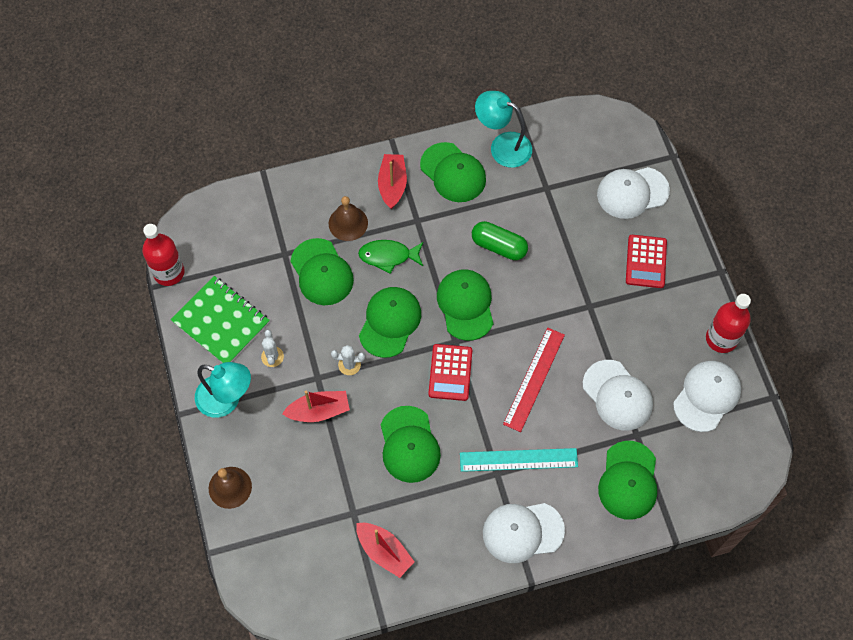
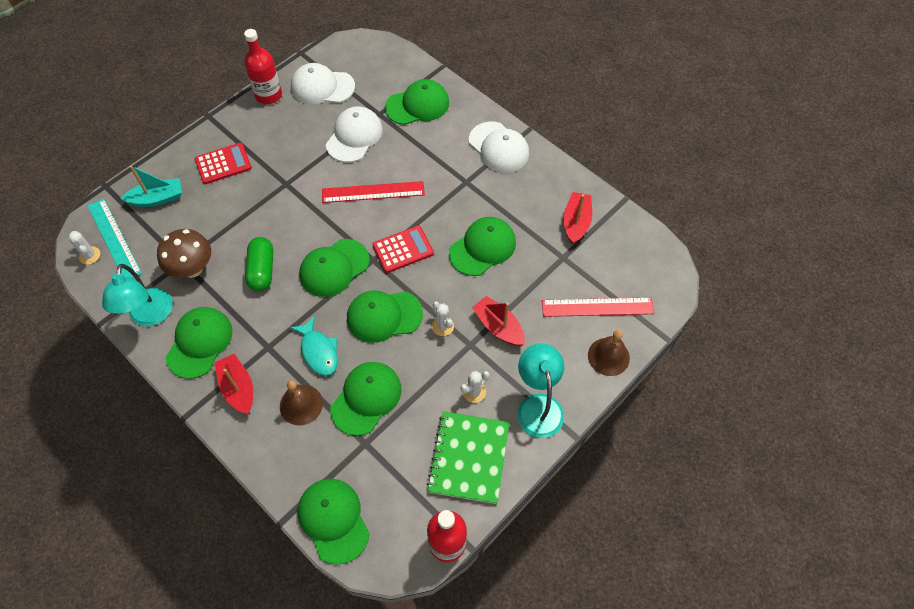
camera: 120 degrees left, 5 degrees down
(240, 205) = (333, 520): none -> green cap
(282, 510) = (597, 307): none -> red ruler
(388, 256) = (318, 351): green fish -> turquoise fish
(392, 185) = (238, 388): red boat -> red boat turned 90 degrees clockwise
(518, 460) = (446, 173): turquoise ruler -> turquoise ruler (114, 239)
(533, 193) = (192, 269): none -> brown mushroom
(595, 121) = (89, 255): none -> white cactus
(632, 192) = (157, 198): white cap -> turquoise boat

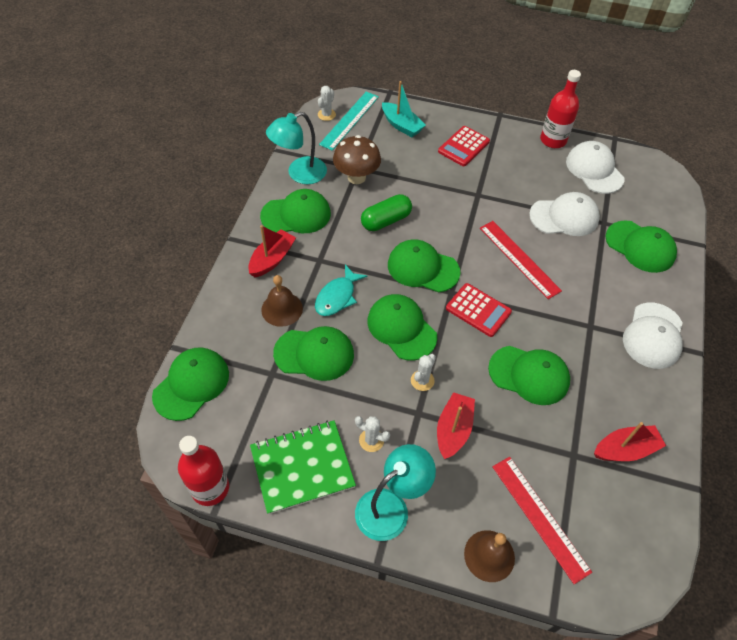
camera: 60 degrees right, 5 degrees down
(223, 164) = (463, 146): red calculator -> red calculator turned 90 degrees clockwise

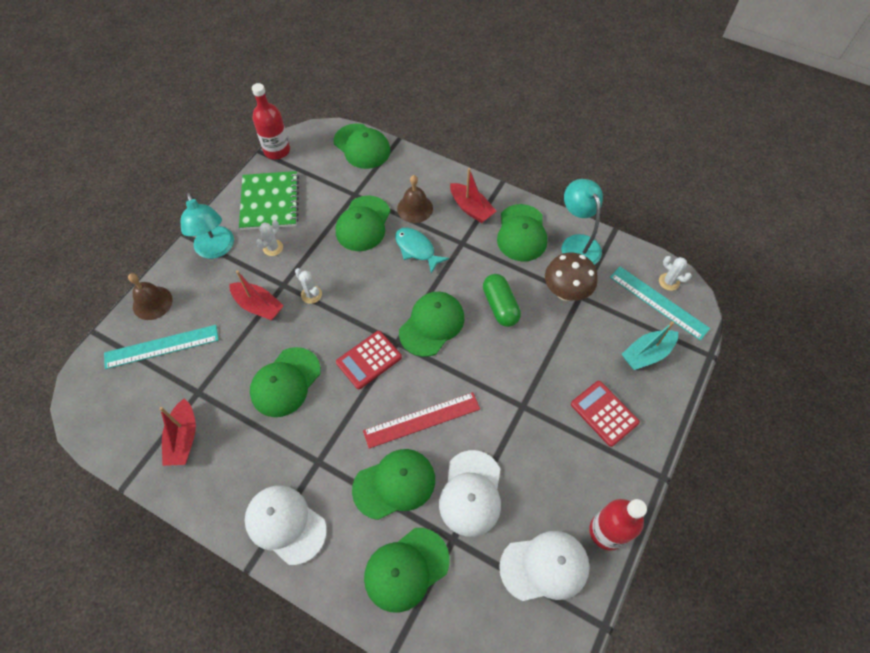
camera: 105 degrees right, 5 degrees up
(401, 328) = (368, 291): green cap -> green cap (394, 484)
(540, 517) = (161, 346): red ruler -> turquoise ruler

